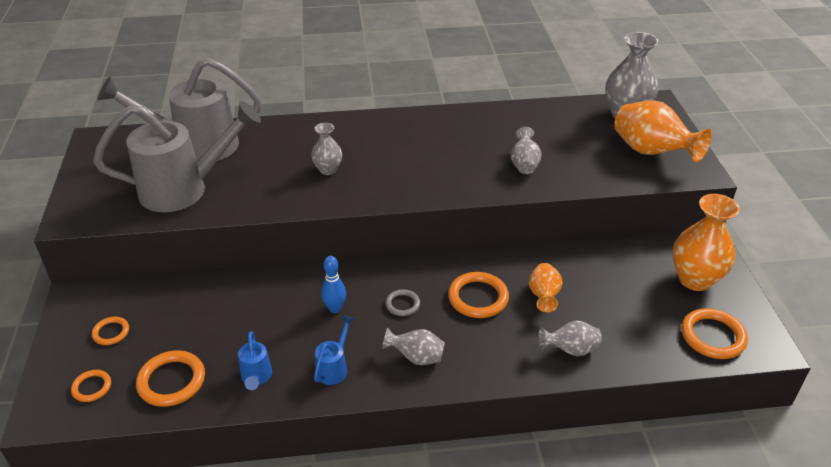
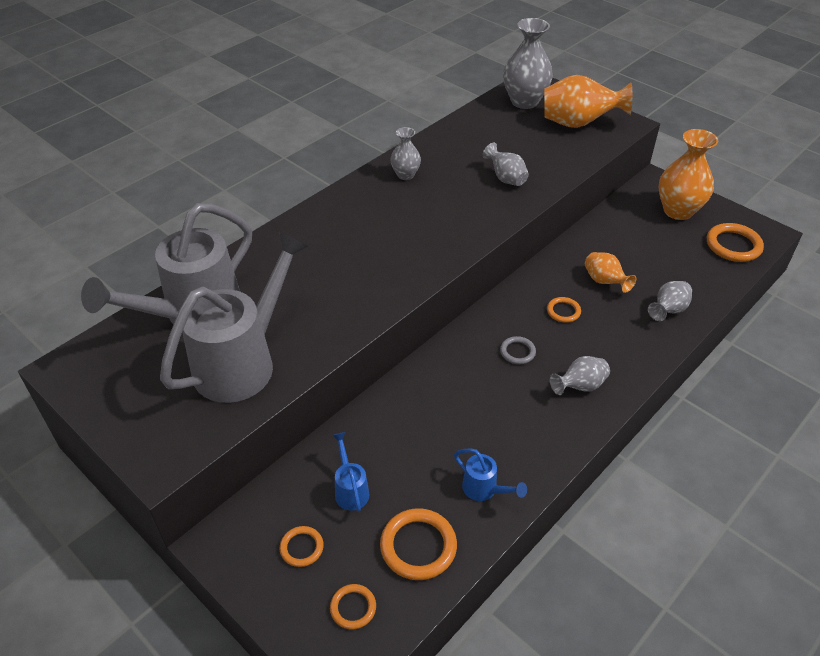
camera: 40 degrees left, 5 degrees up
(328, 170) = (356, 267): grey vase -> grey vase (405, 175)
(334, 368) = (532, 437): blue watering can -> blue watering can (350, 489)
(335, 308) = (471, 390): blue bowling pin -> none
(478, 298) = (563, 311): orange ring -> orange ring, size x0.57

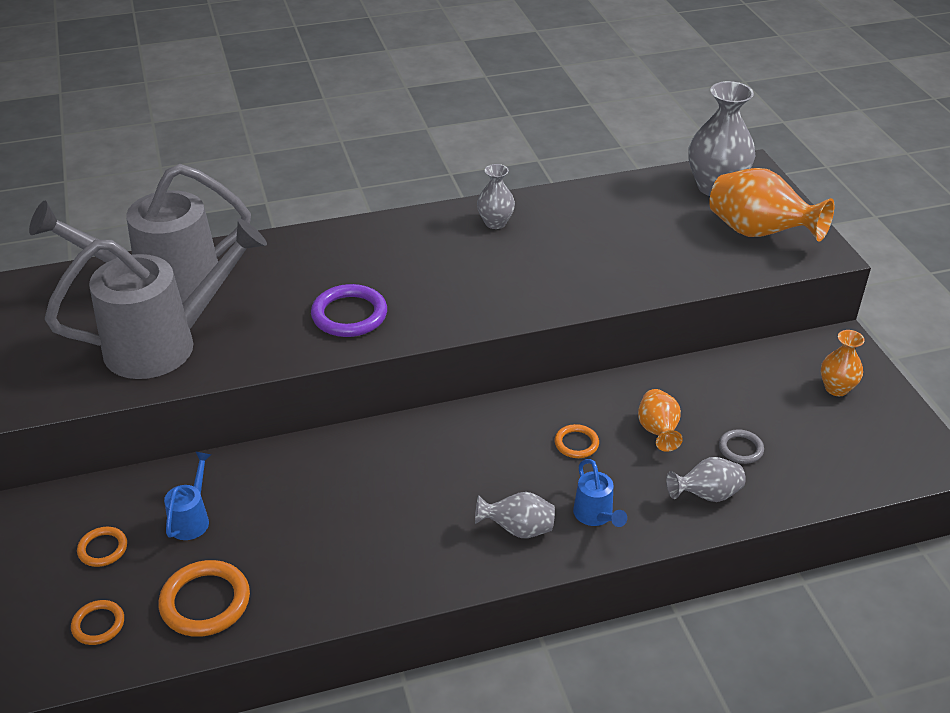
camera: 30 degrees right, 5 degrees down
(365, 281) = (349, 315): none -> purple ring
(484, 489) = (317, 582): blue watering can -> blue watering can (595, 516)
(506, 178) = (605, 265): grey vase -> none
(517, 352) = (482, 464): grey ring -> grey ring (740, 449)
(678, 211) = (836, 388): orange vase -> orange vase, size x0.55
(733, 245) = (872, 457): orange ring -> none

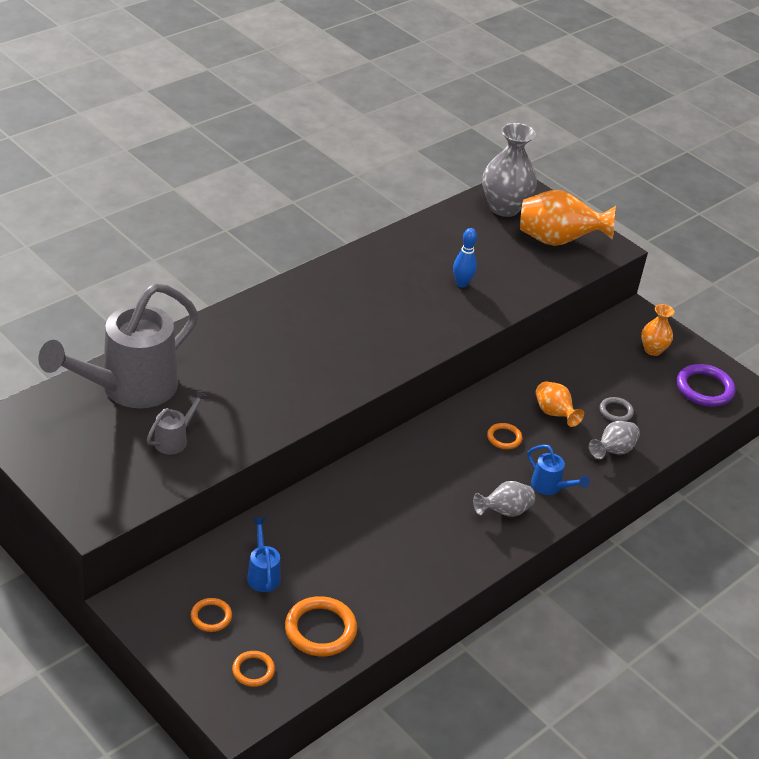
camera: 30 degrees left, 0 degrees up
(165, 344) = (174, 440): grey watering can -> grey watering can, size x0.42
(349, 315) = (303, 379): purple ring -> purple ring (704, 388)
(495, 223) = (360, 274): grey vase -> none
(606, 255) = (462, 284): none -> blue bowling pin

